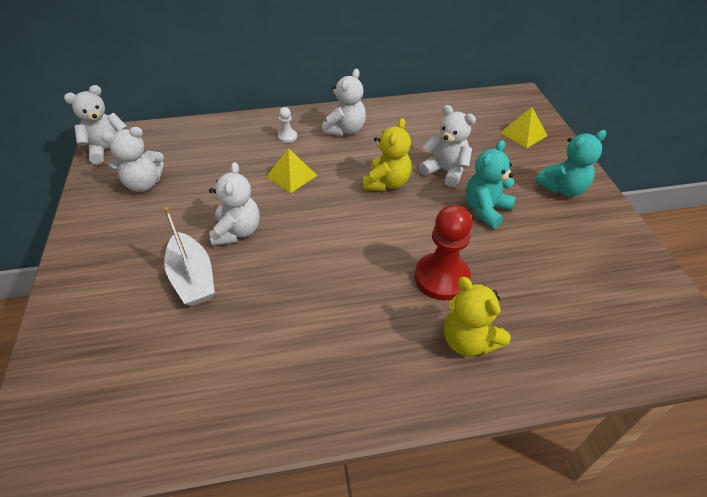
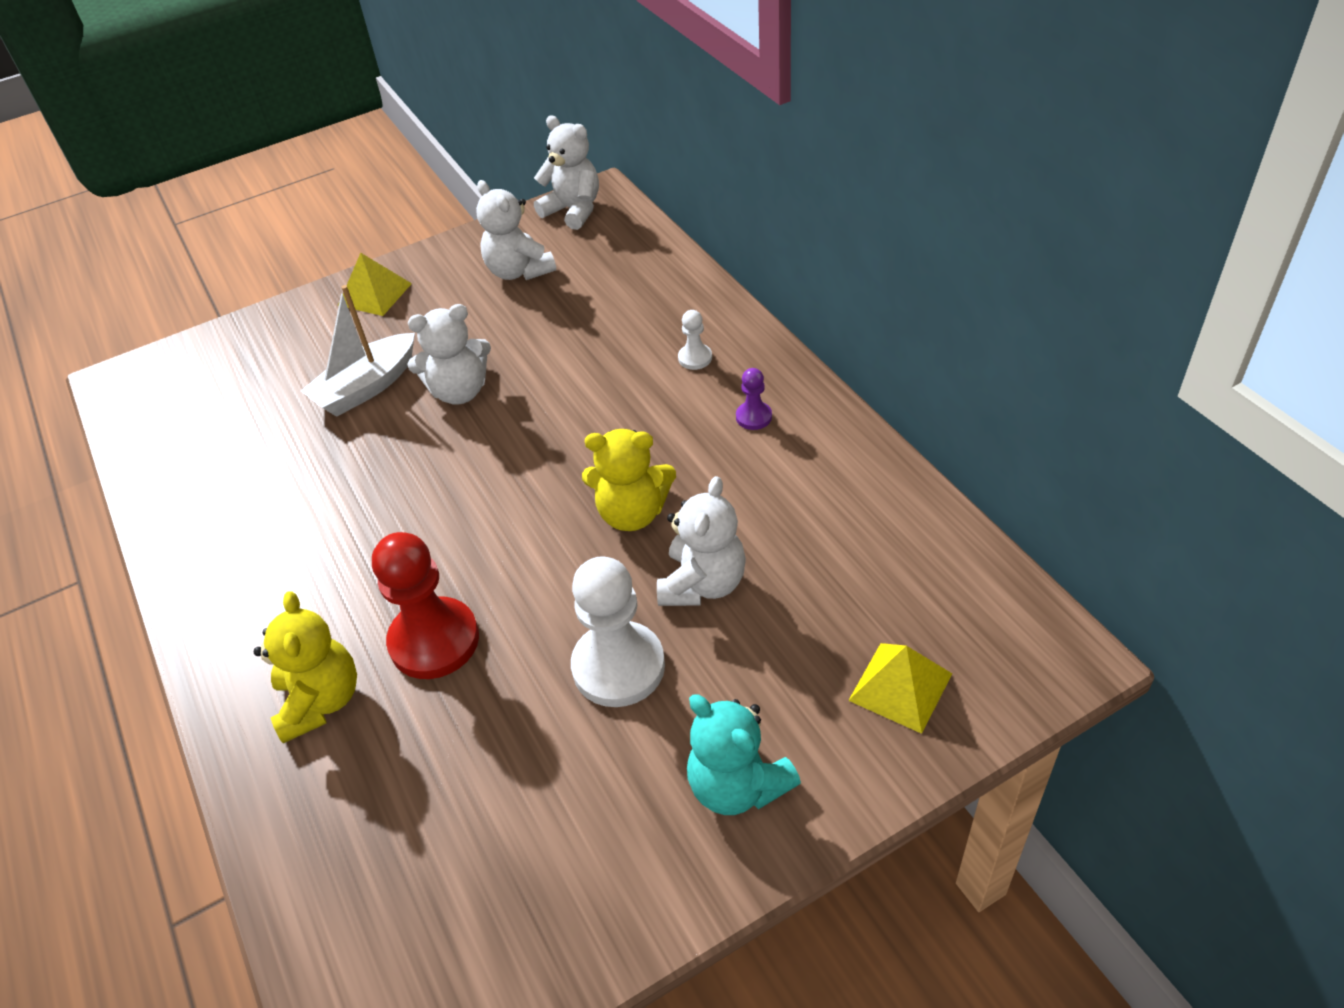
camera: 75 degrees right, 0 degrees up
(291, 176) = (599, 398): yellow pyramid -> yellow pyramid (375, 294)
(345, 130) = (753, 417): white teddy bear -> purple pawn
(468, 340) = (320, 701): yellow teddy bear -> yellow teddy bear turned 135 degrees clockwise
(486, 209) = (618, 666): turquoise teddy bear -> white pawn

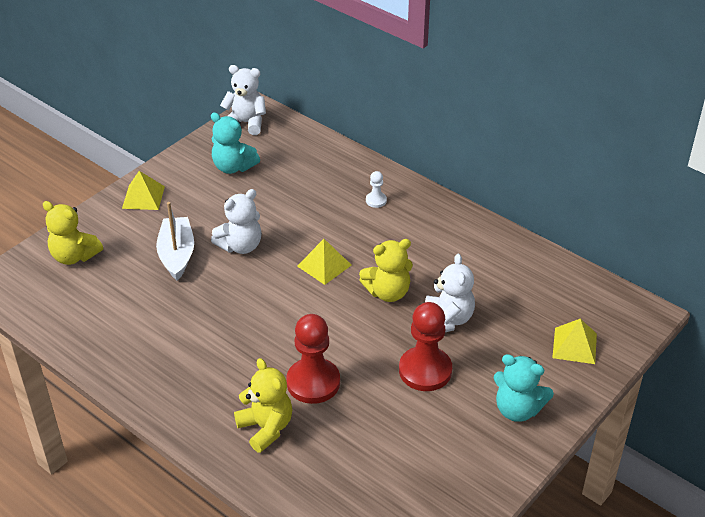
camera: 25 degrees left, 5 degrees down
(236, 362) = (74, 256): none -> yellow teddy bear
(366, 387) = (177, 255): white boat -> white boat turned 150 degrees clockwise
(519, 271) = (233, 167): white teddy bear -> turquoise teddy bear
(560, 447) = (324, 265): none -> yellow pyramid
(618, 666) = (425, 370): white pawn -> red pawn
(753, 417) = (428, 227): purple pawn -> none

